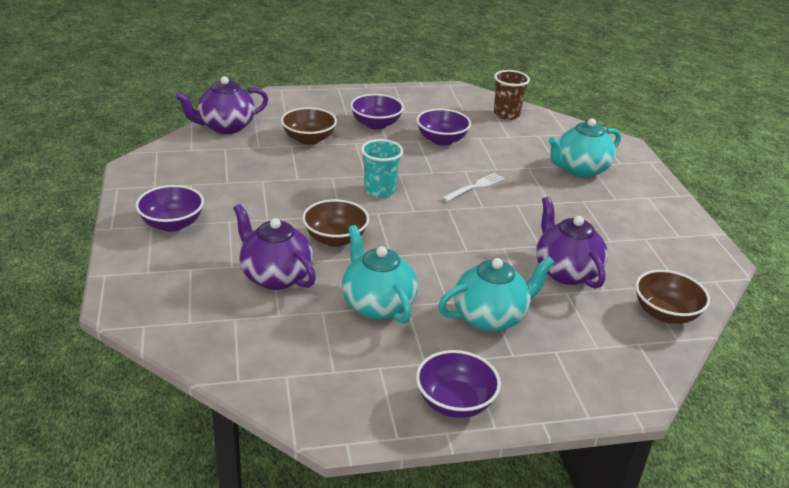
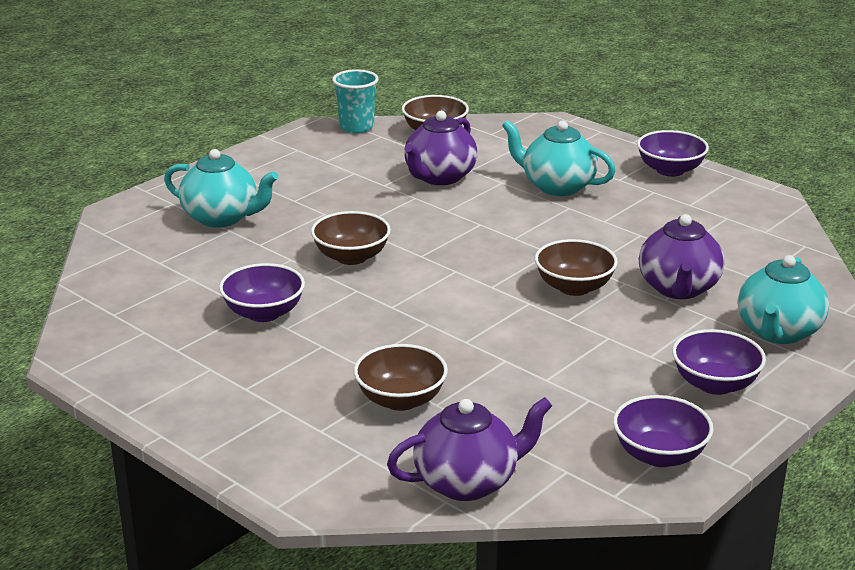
camera: 125 degrees left, 5 degrees down
(225, 127) = (468, 482): purple teapot -> purple teapot turned 45 degrees counterclockwise
(376, 124) = (283, 373): purple bowl -> purple bowl (659, 455)
(377, 304) = (626, 231): turquoise teapot -> turquoise teapot (778, 332)
(379, 191) = (448, 302): turquoise cup -> turquoise cup (356, 127)
(475, 186) = (351, 257): white fork -> brown bowl
(506, 114) = (120, 298): brown cup -> none

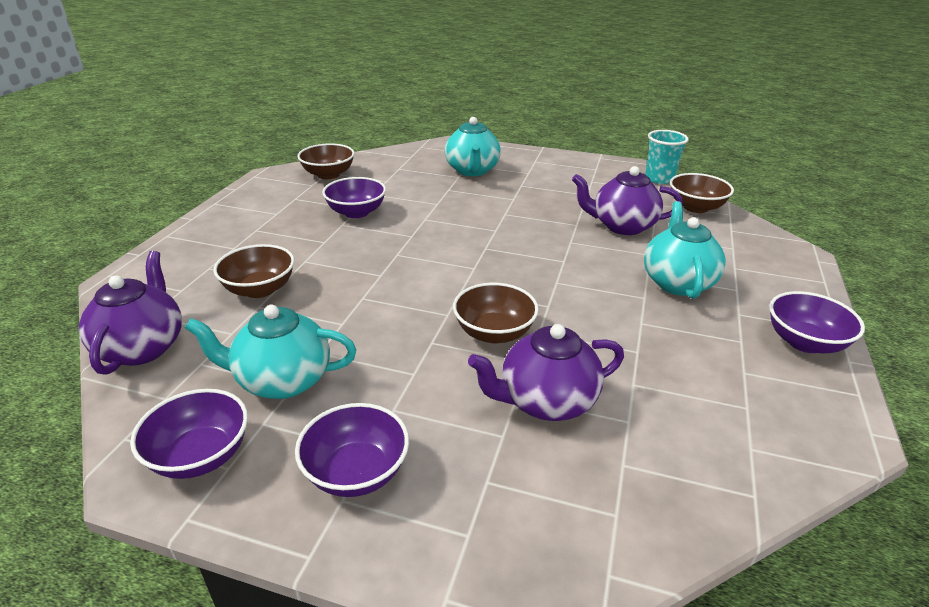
camera: 65 degrees right, 5 degrees up
(351, 257) = (458, 222): brown bowl -> brown bowl (328, 174)
(468, 482) = (143, 347): purple teapot -> purple teapot turned 135 degrees counterclockwise
(778, 332) = (505, 509): turquoise teapot -> turquoise teapot (282, 380)

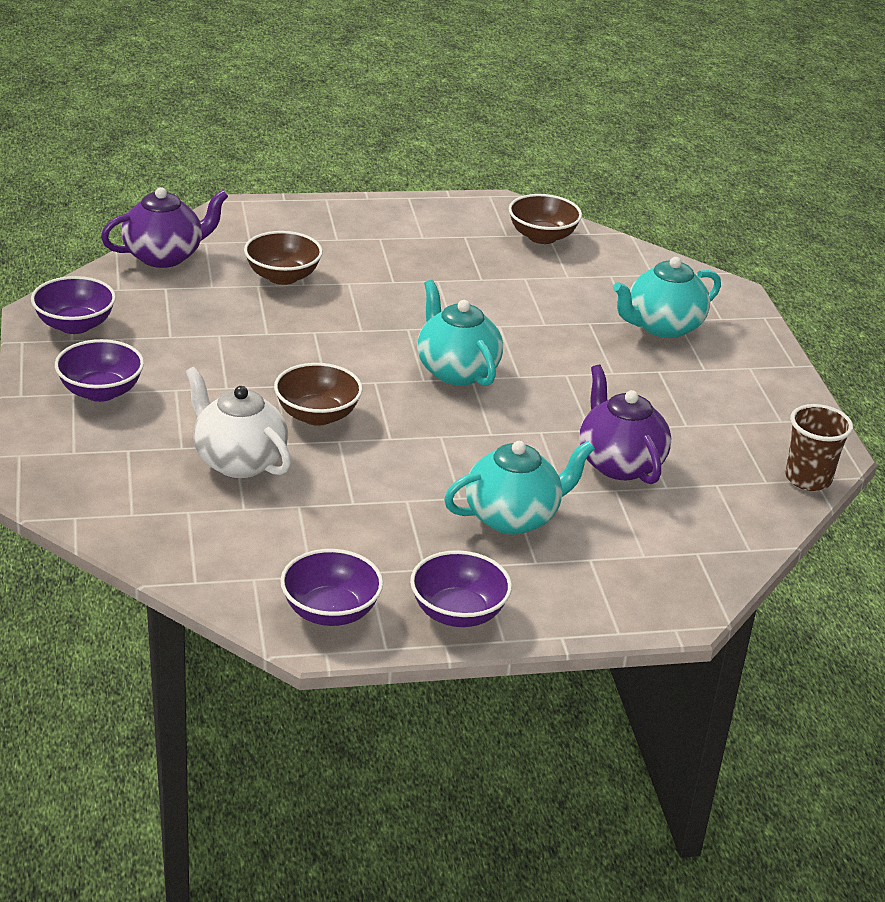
camera: 60 degrees right, 0 degrees up
(282, 380) = (172, 330): turquoise teapot -> turquoise teapot (456, 371)
(356, 212) = (471, 281): purple bowl -> purple bowl (330, 612)
(546, 401) = (238, 461): purple teapot -> white teapot
(659, 178) = (808, 479): turquoise cup -> brown cup
(696, 207) = (740, 518): brown bowl -> none

